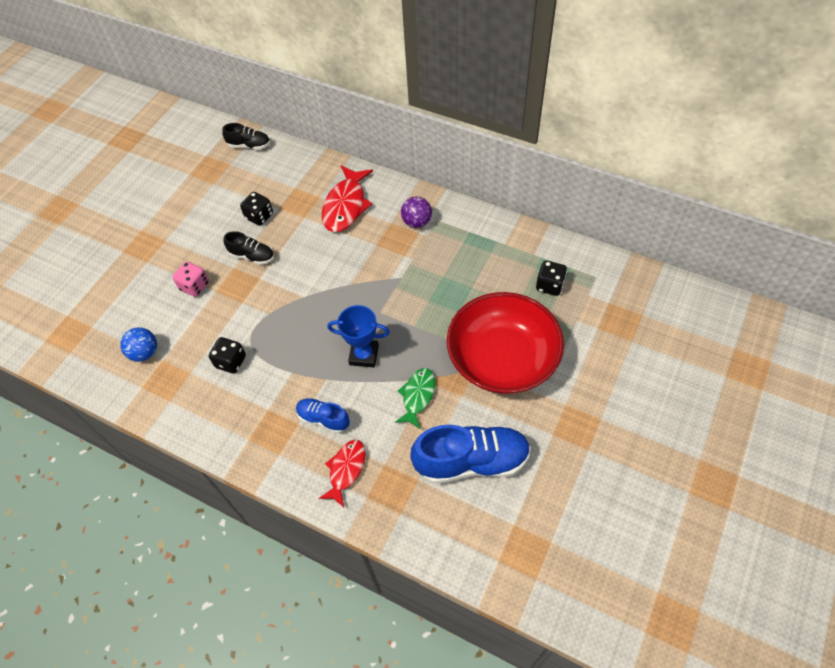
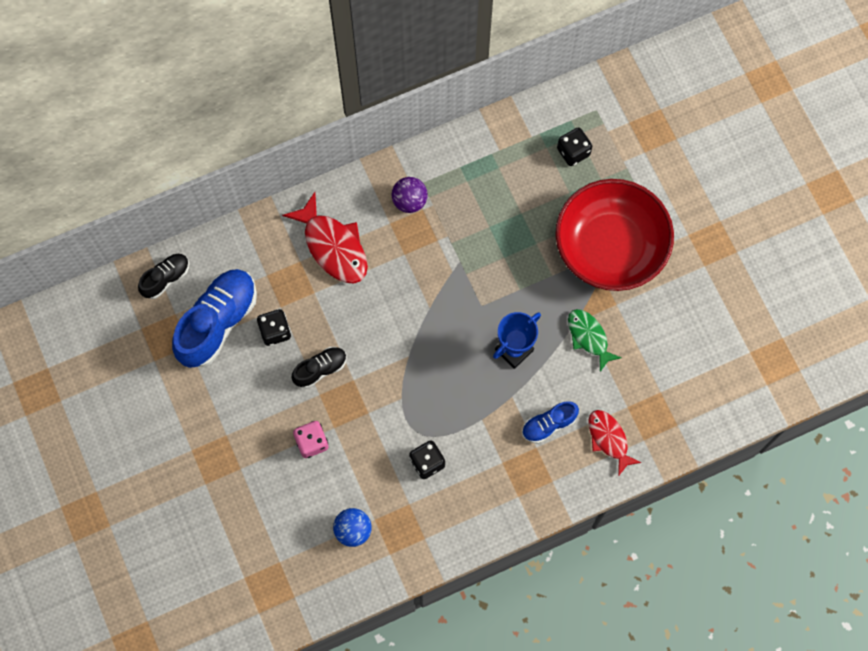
camera: 55 degrees left, 15 degrees up
(471, 461) = (678, 341): blue shoe -> blue shoe (218, 322)

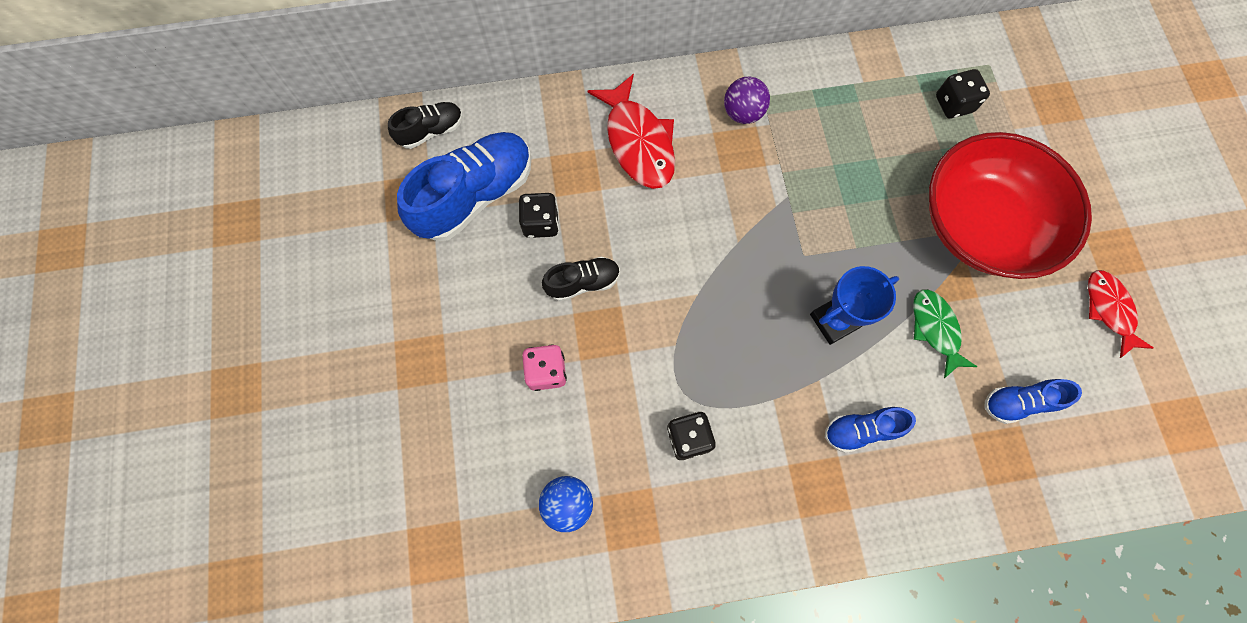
camera: 15 degrees right, 0 degrees up
(609, 439) = (939, 471): red fish -> red fish (1108, 310)
(656, 376) = (1018, 402): none -> blue shoe

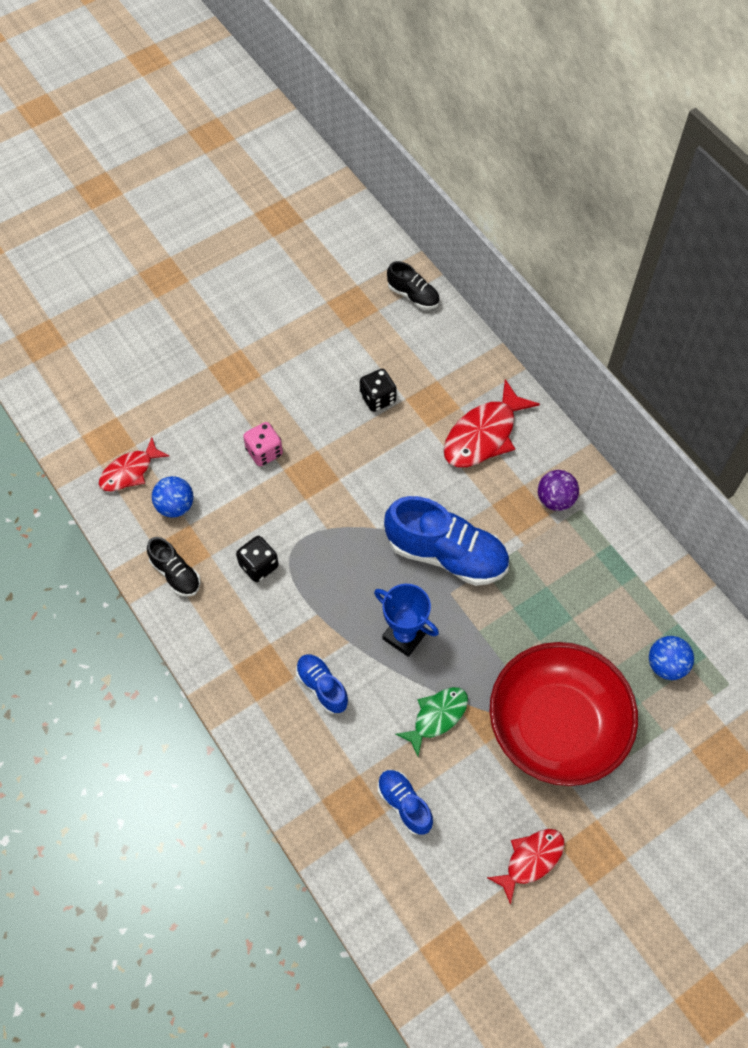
camera: 65 degrees right, 10 degrees down
(475, 196) = (376, 347): blue shoe -> blue shoe (446, 554)
(493, 541) = (130, 471): none -> red fish
(583, 282) = (344, 446): black shoe -> black shoe (176, 574)
(953, 104) = (666, 665): black dice -> blue ball

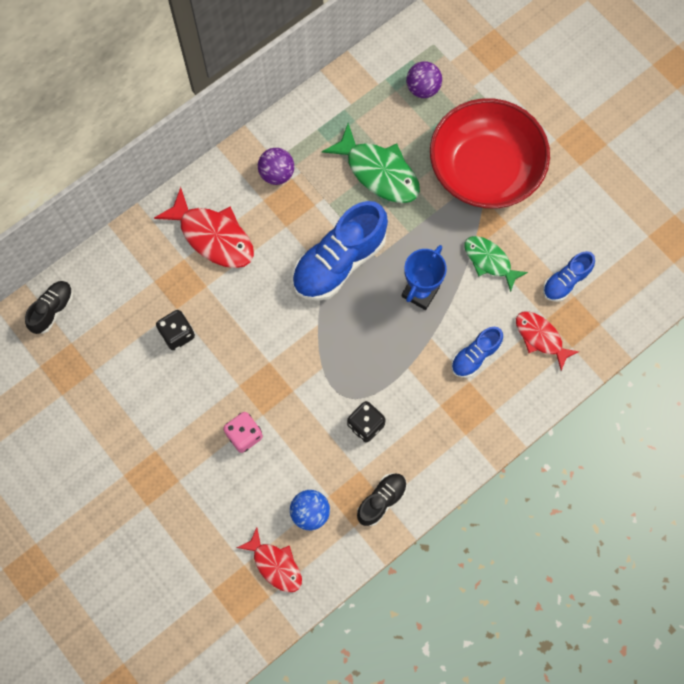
camera: 95 degrees left, 10 degrees up
(446, 554) = (339, 262): blue shoe -> blue shoe turned 150 degrees counterclockwise
(531, 860) = (594, 186): red fish -> red fish (540, 337)
(555, 605) = (379, 172): none -> green fish
(666, 665) = (423, 88): blue ball -> purple ball

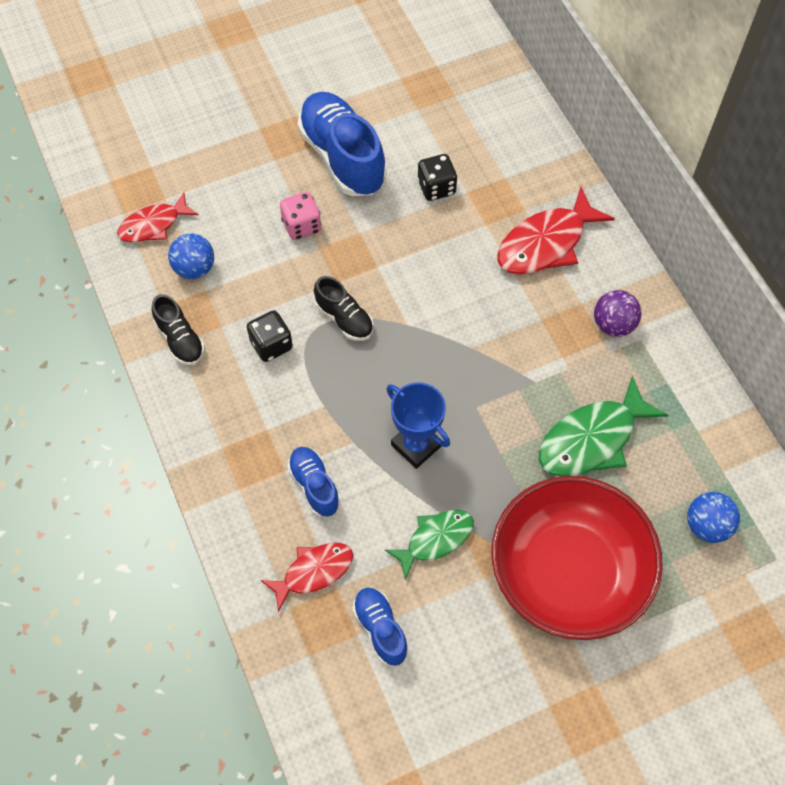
camera: 105 degrees right, 10 degrees down
(53, 310) = (496, 85): black shoe -> black shoe (344, 319)
(339, 262) = (480, 365): blue shoe -> blue shoe (342, 157)
(423, 88) = (707, 525): purple ball -> blue ball

